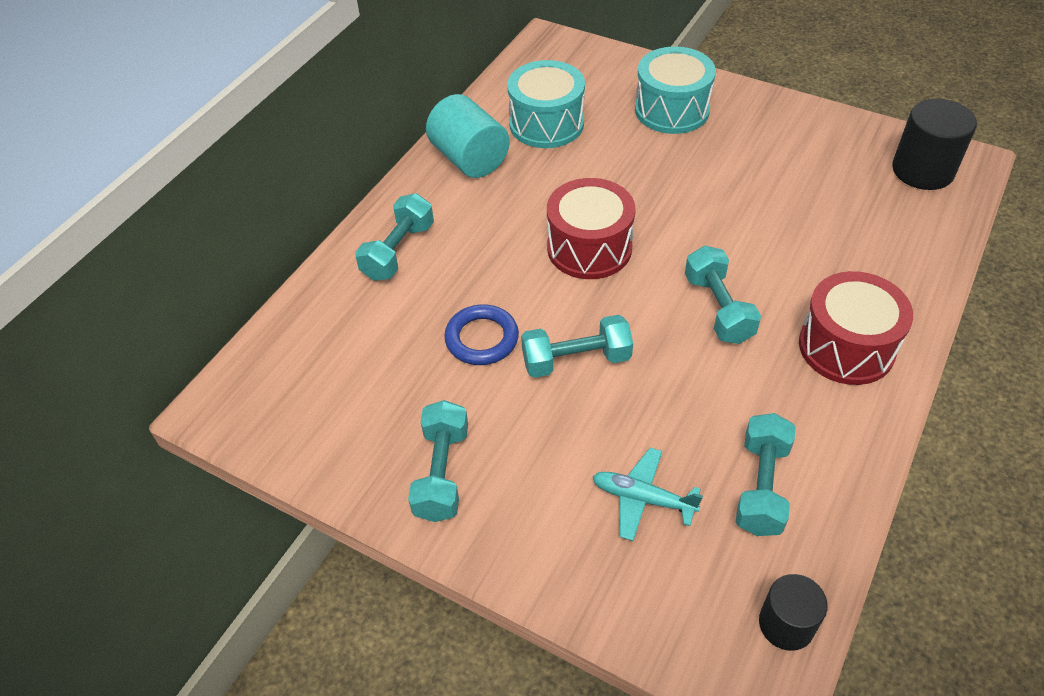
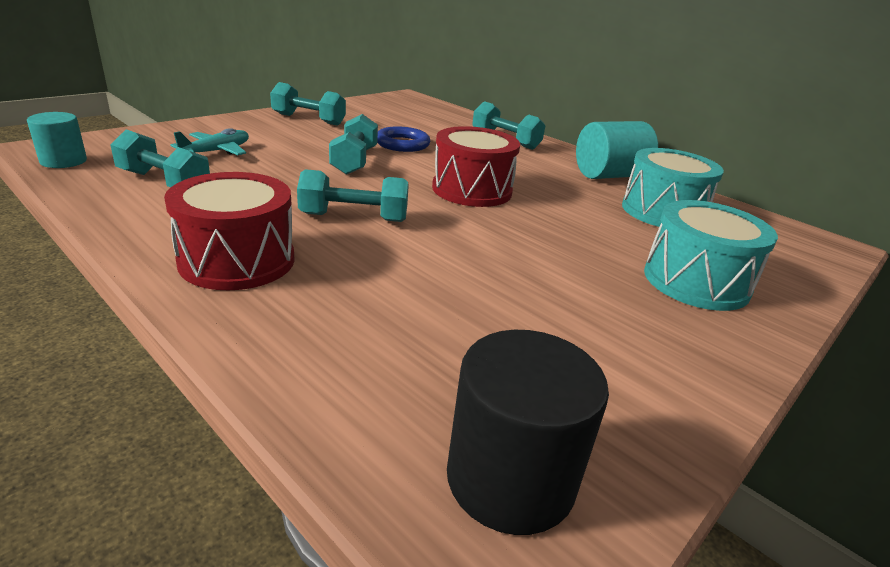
camera: 100 degrees right, 20 degrees down
(786, 624) = (63, 161): black cylinder -> turquoise cylinder

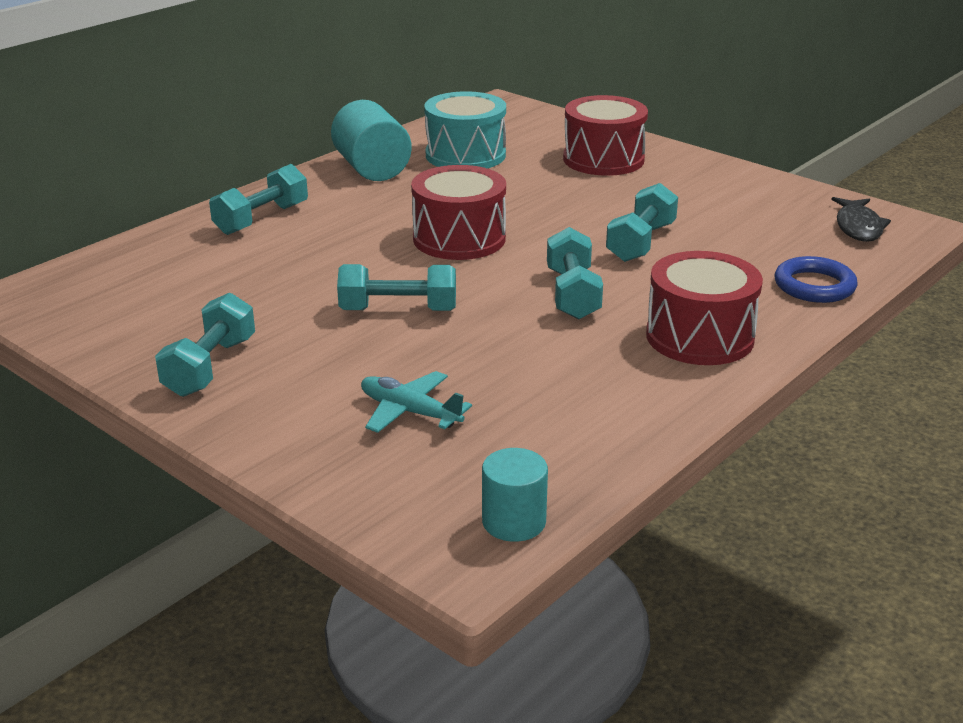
camera: 90 degrees left, 0 degrees up
(164, 182) = (545, 421): turquoise dumbbell -> turquoise dumbbell (641, 242)
(402, 144) = (309, 284): blue ring -> blue ring (814, 286)
(510, 479) = (858, 227): black cylinder -> black fish
(696, 281) = (603, 159): turquoise drum -> red drum

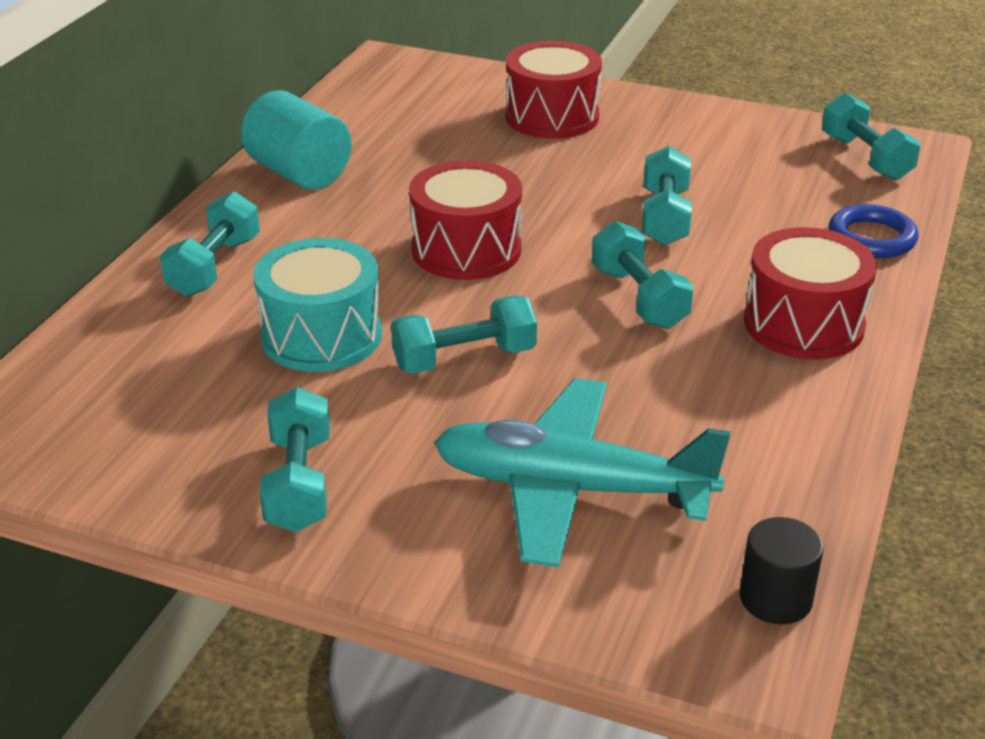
camera: 20 degrees left, 5 degrees up
(409, 412) = (570, 489): turquoise plane -> turquoise plane, size x1.99
(465, 155) = (395, 136): turquoise drum -> turquoise drum (321, 336)
(514, 522) = (775, 598): turquoise cylinder -> black cylinder
(858, 227) = (865, 158): black fish -> turquoise dumbbell

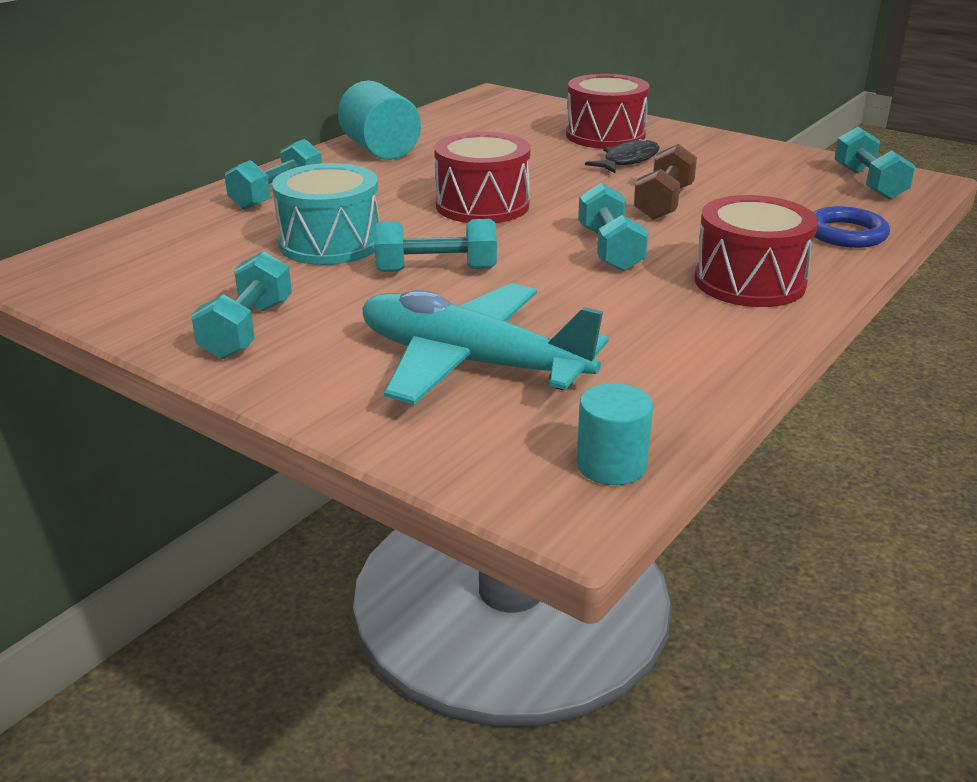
camera: 15 degrees right, 5 degrees down
(596, 155) = (628, 160): none -> black fish
(664, 217) = (664, 203): turquoise dumbbell -> brown dumbbell
(775, 598) = (611, 465): black cylinder -> turquoise cylinder

